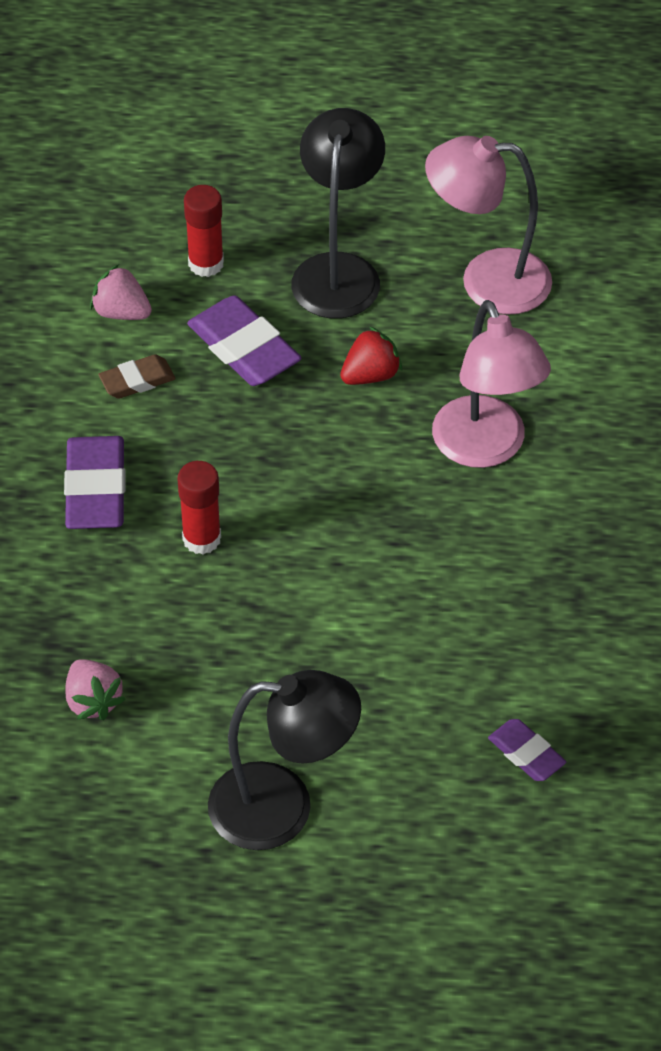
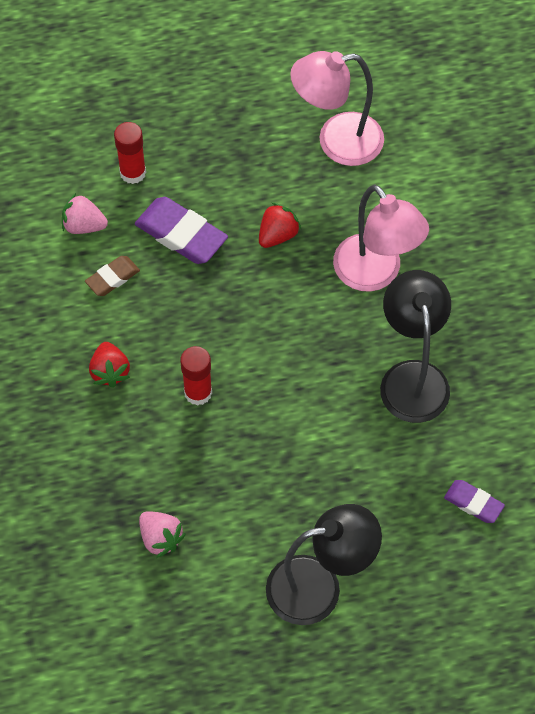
camera: 15 degrees left, 10 degrees up
(95, 489) = (110, 371): purple eraser -> red strawberry
(338, 271) = (229, 157): black lamp -> black lamp (412, 377)

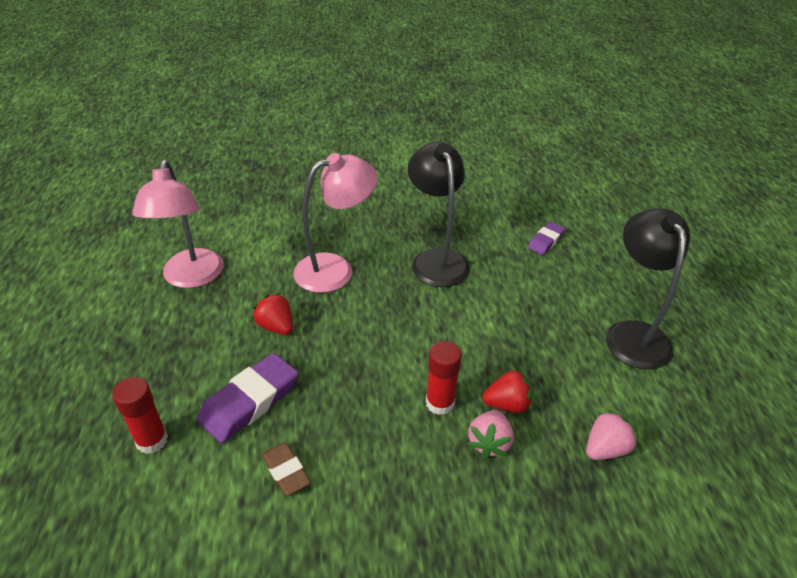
camera: 85 degrees left, 20 degrees down
(84, 225) = (204, 497): pink strawberry -> pink strawberry (489, 443)
(110, 371) = (407, 482): red strawberry -> red strawberry (507, 404)
(412, 377) = (436, 259): black lamp -> black lamp turned 75 degrees clockwise

